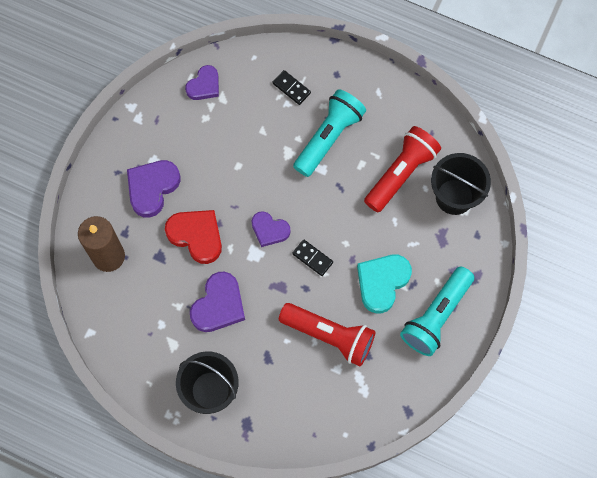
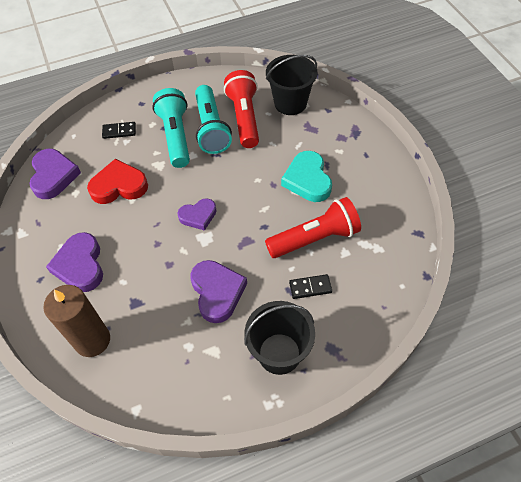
camera: 45 degrees left, 15 degrees down
(196, 236) = (149, 265): red heart -> red heart (119, 186)
(204, 85) = (53, 176): purple heart -> purple heart, size x1.53
(312, 258) = (247, 206): black domino -> black domino (310, 287)
(436, 316) = (362, 168): turquoise flashlight -> turquoise flashlight (211, 129)

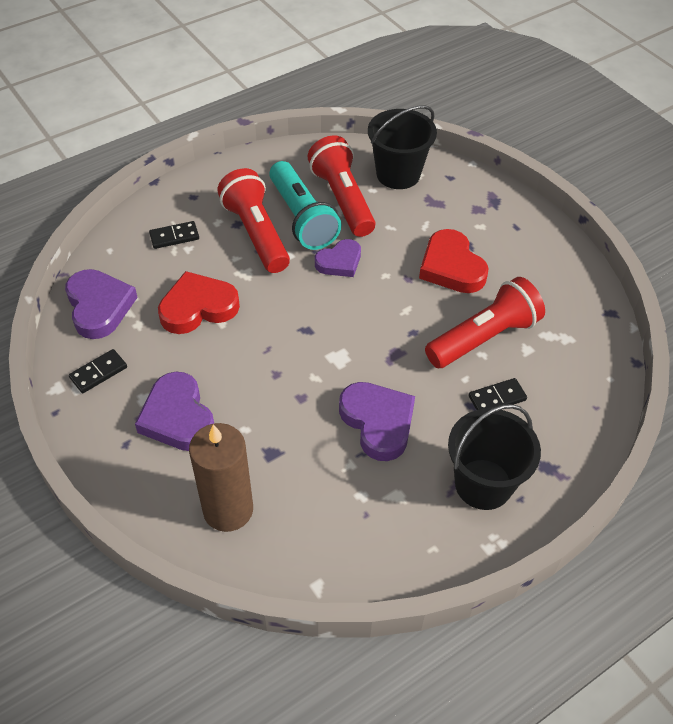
camera: 15 degrees left, 5 degrees down
(38, 224) = (98, 373): none -> black domino
(176, 136) = (256, 233): turquoise flashlight -> red flashlight
(198, 216) = (321, 331): purple heart -> purple heart (339, 262)
(307, 180) = (451, 267): turquoise heart -> red heart

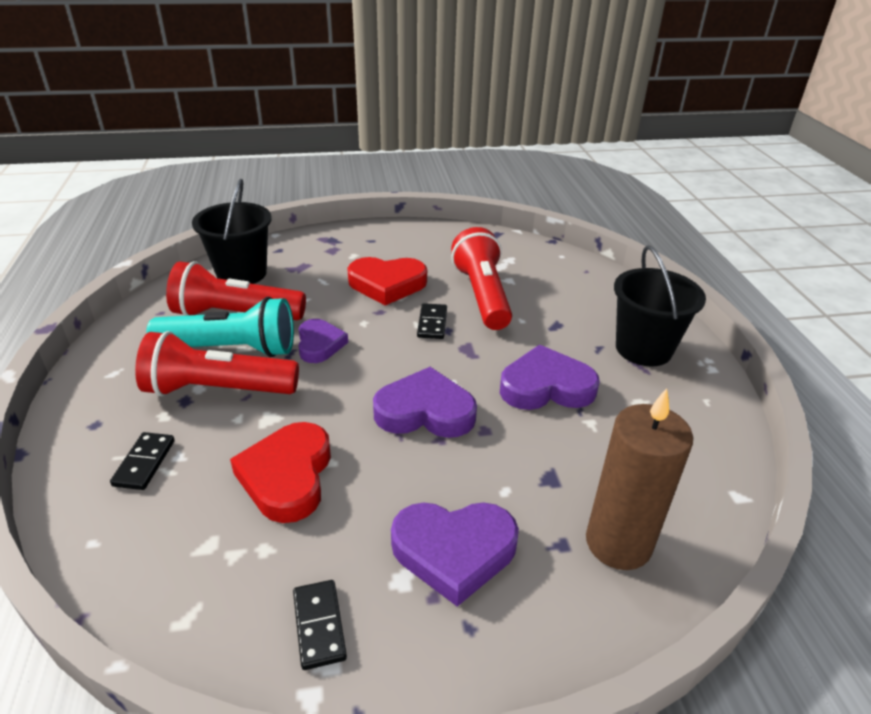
camera: 65 degrees left, 15 degrees down
(99, 307) = (192, 588): purple heart -> purple heart (425, 411)
(497, 398) = (553, 311): black domino -> black domino (432, 323)

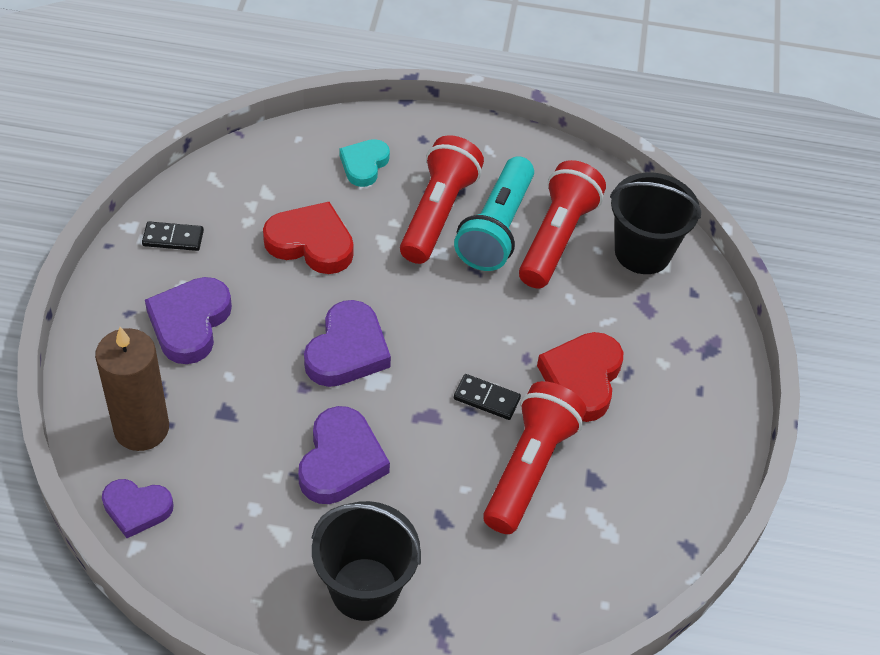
camera: 105 degrees right, 15 degrees up
(144, 463) = (364, 165): black domino -> turquoise heart
(319, 344) = (481, 295): purple heart -> purple heart (137, 509)
(482, 295) = (529, 467): red flashlight -> red flashlight turned 75 degrees counterclockwise

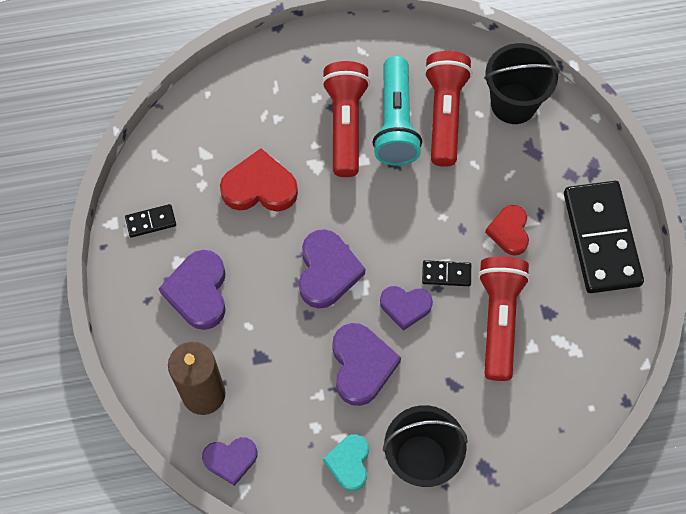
camera: 15 degrees left, 15 degrees up
(364, 165) = (270, 100): turquoise heart -> turquoise heart (349, 463)
(422, 416) = (405, 307): none -> purple heart
(582, 379) = (509, 232): red heart -> red heart, size x0.65
(693, 422) = (601, 239): none -> black domino

